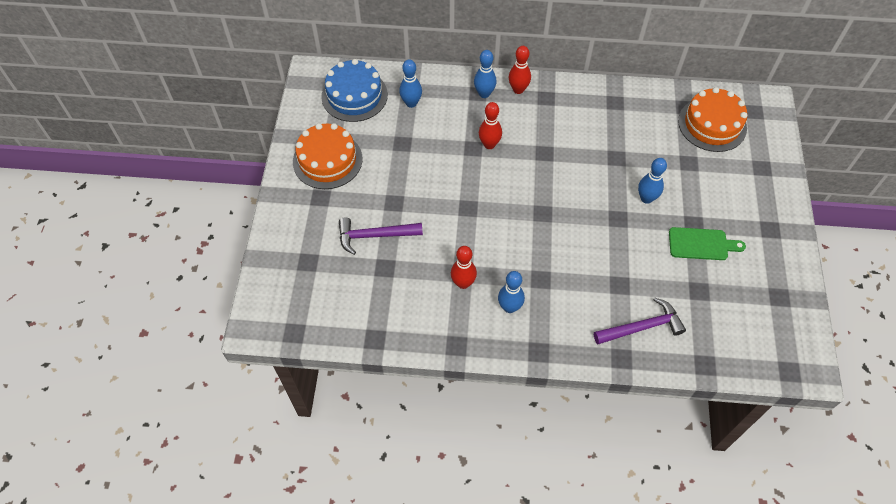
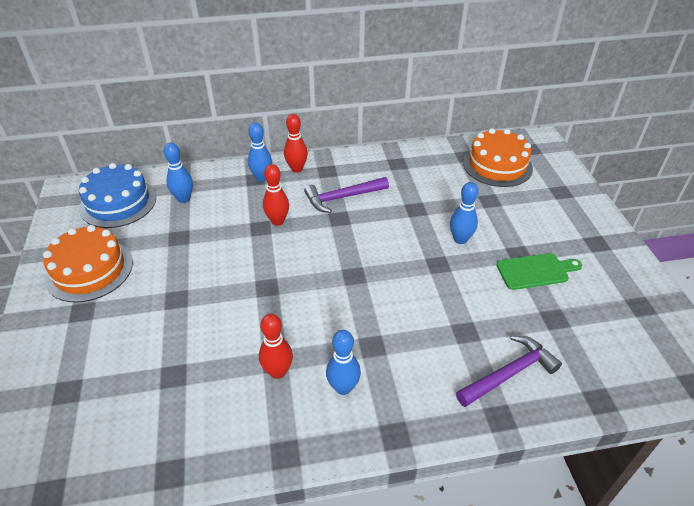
camera: 15 degrees left, 15 degrees down
(375, 236) = (156, 340): purple hammer -> purple hammer (343, 197)

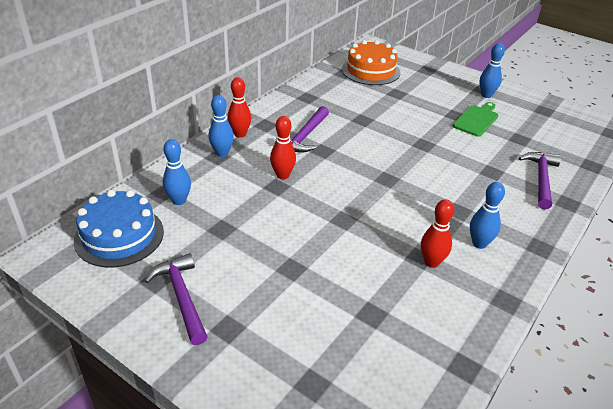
camera: 45 degrees left, 5 degrees down
(89, 270) = (181, 297): orange cake -> purple hammer
(460, 239) = (414, 124): blue bowling pin -> blue bowling pin (486, 95)

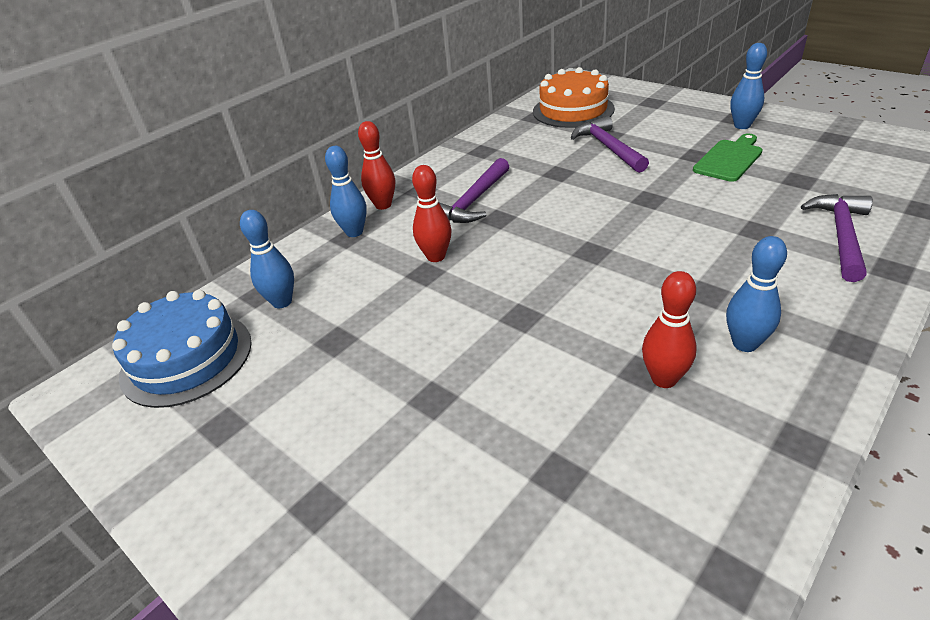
camera: 10 degrees right, 0 degrees up
(181, 297) = (255, 453): purple hammer -> purple hammer (608, 148)

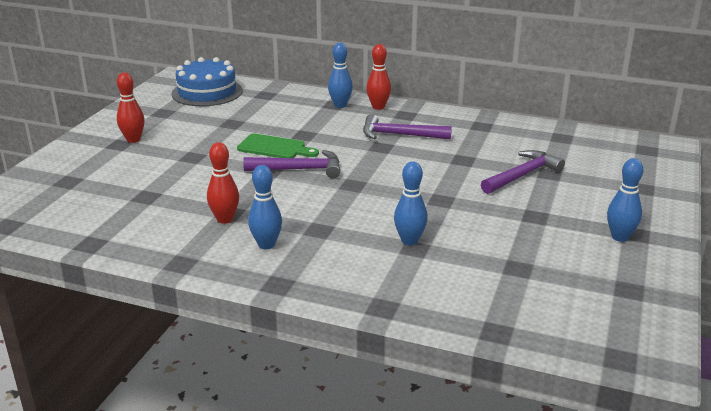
camera: 65 degrees right, 10 degrees down
(282, 302) = (260, 102): blue bowling pin -> blue bowling pin (409, 241)
(436, 256) = (323, 135): red bowling pin -> red bowling pin (133, 140)
(573, 110) = (590, 152): orange cake -> none
(729, 159) = (538, 232): green cutting board -> green cutting board (274, 148)
(841, 236) = (424, 285): purple hammer -> purple hammer (299, 169)

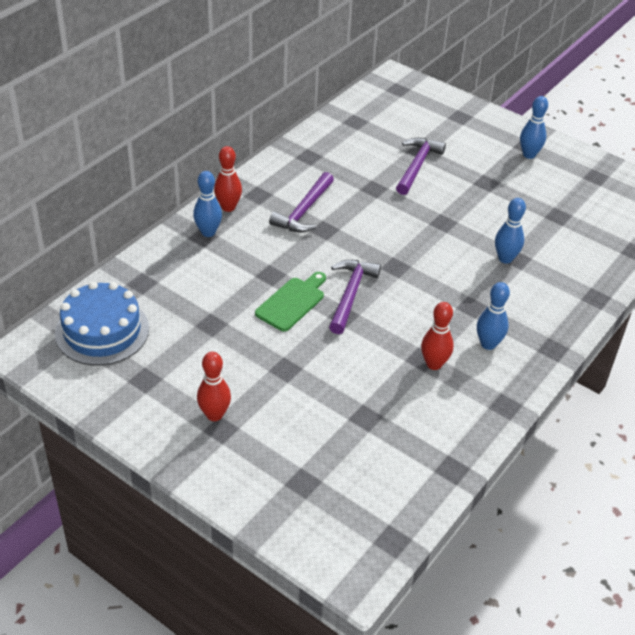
camera: 75 degrees left, 15 degrees up
(522, 175) = (417, 166): purple hammer -> purple hammer turned 45 degrees clockwise

